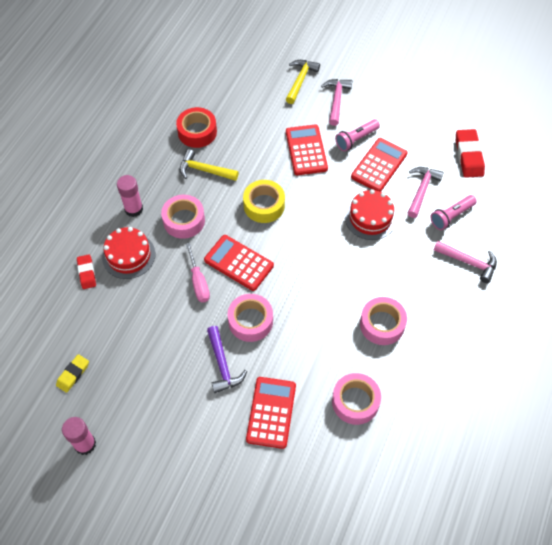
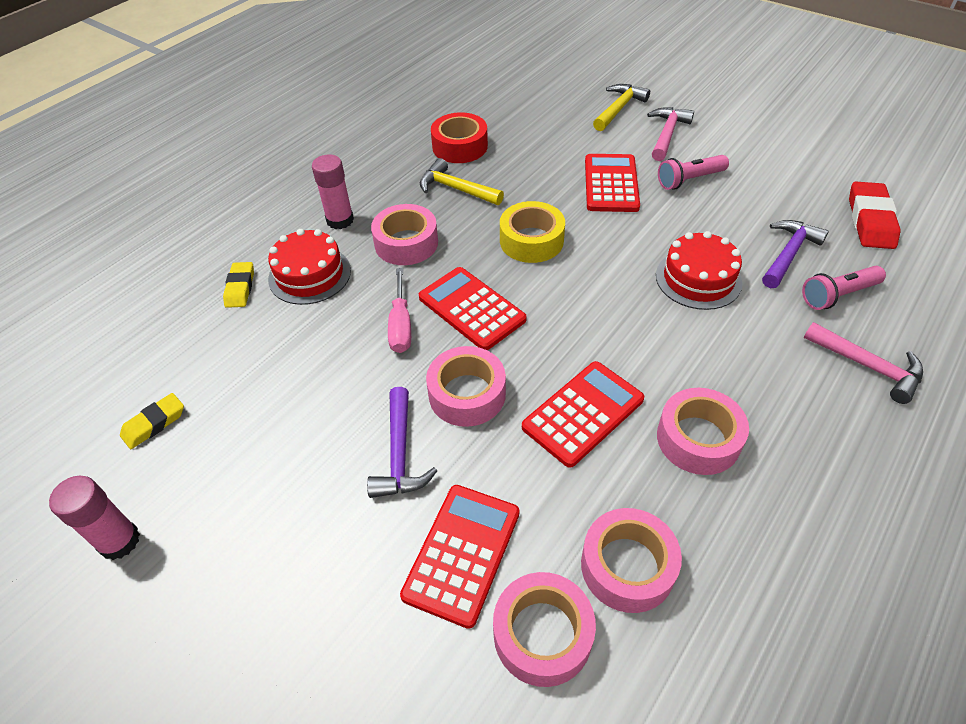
camera: 15 degrees right, 10 degrees down
(87, 273) = (240, 288): red eraser -> yellow eraser
(320, 443) = (542, 634): none -> pink tape
(379, 165) = (721, 214): red calculator -> red calculator (583, 413)
(421, 190) = (788, 254): pink hammer -> purple hammer

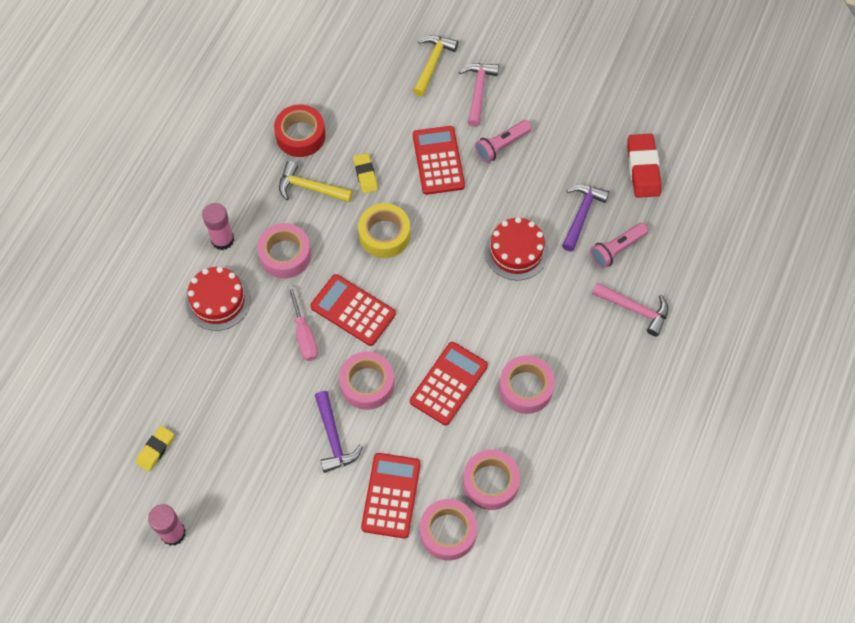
camera: 15 degrees left, 15 degrees up
(240, 288) = (167, 323): yellow eraser -> yellow eraser (365, 175)

